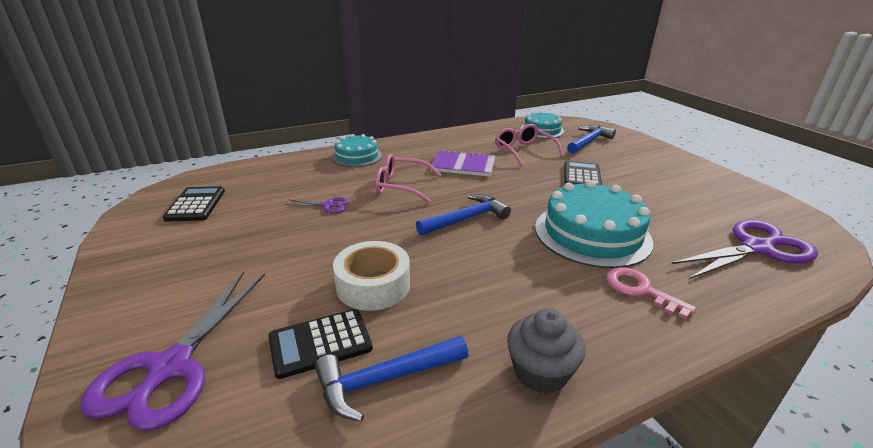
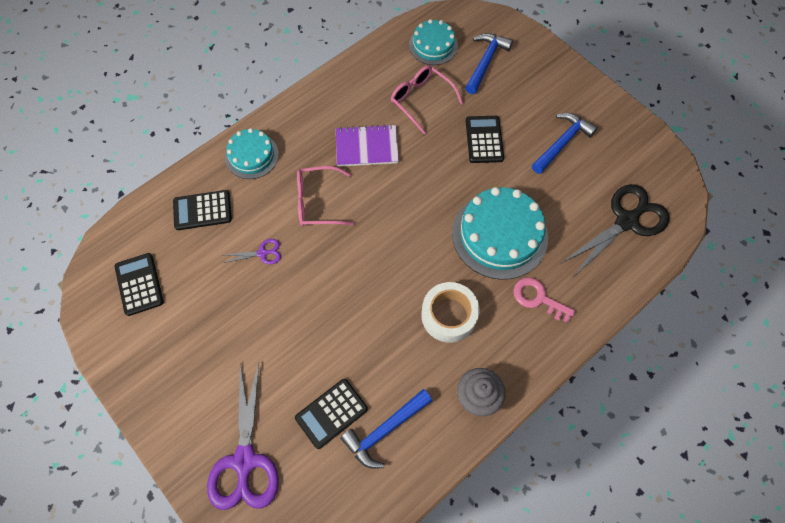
camera: 15 degrees left, 35 degrees up
(292, 175) = (202, 210): none -> black calculator
(373, 285) = (344, 347): white tape -> white tape (449, 315)
(466, 219) = (392, 241): blue hammer -> blue hammer (562, 143)
(756, 248) = (626, 221): purple scissors -> black scissors

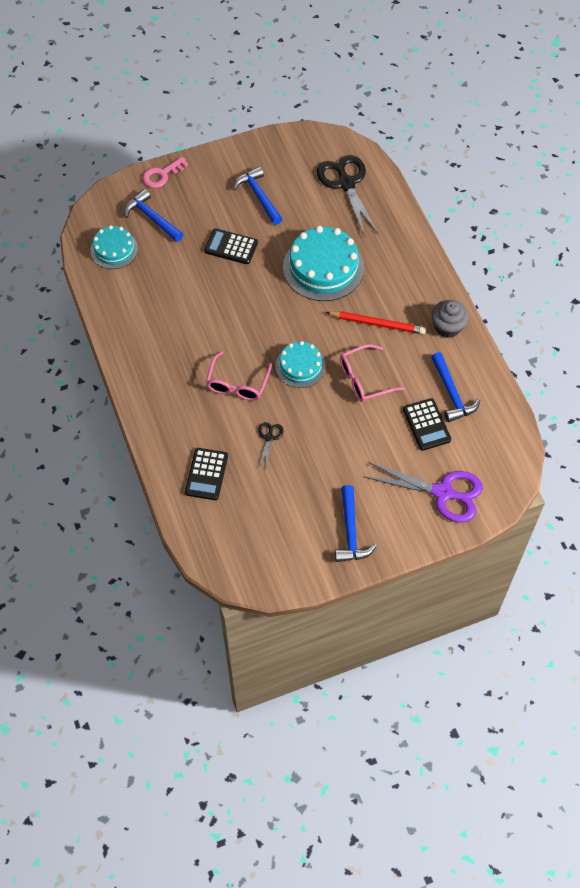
camera: 70 degrees left, 5 degrees down
(139, 284) = (260, 539): black calculator -> none
(168, 372) = (351, 532): none -> blue hammer
(252, 156) = (166, 422): turquoise cake -> turquoise cake (300, 366)
(262, 253) = (269, 438): purple scissors -> black scissors
(366, 147) = (198, 332): purple notebook -> none
(421, 100) = (169, 277): pink glasses -> pink glasses (364, 379)
(449, 315) = (377, 324): white tape -> red pencil
(538, 298) = (386, 262): pink key -> pink key (161, 175)

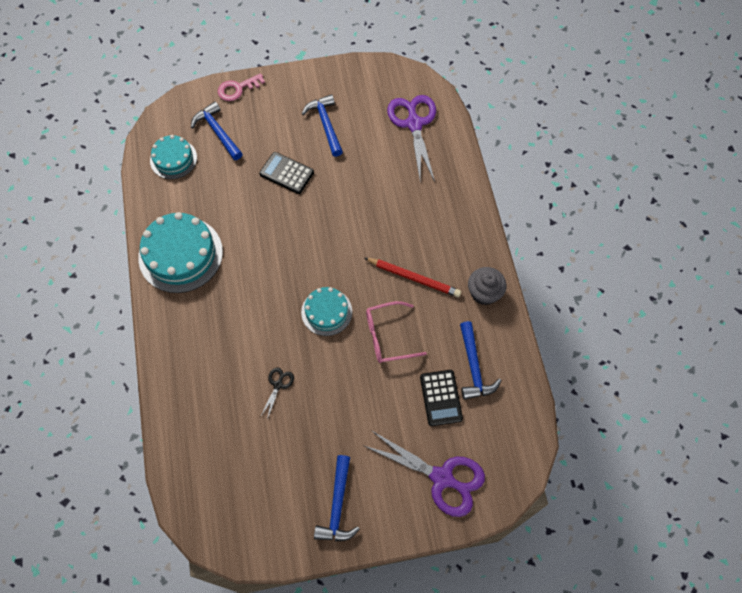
camera: 10 degrees right, 5 degrees up
(206, 474) = (206, 415): black calculator -> none
(237, 384) = (260, 321): pink glasses -> none
(323, 267) = (372, 209): turquoise cake -> turquoise cake (180, 254)
(346, 184) = (414, 124): black scissors -> purple scissors

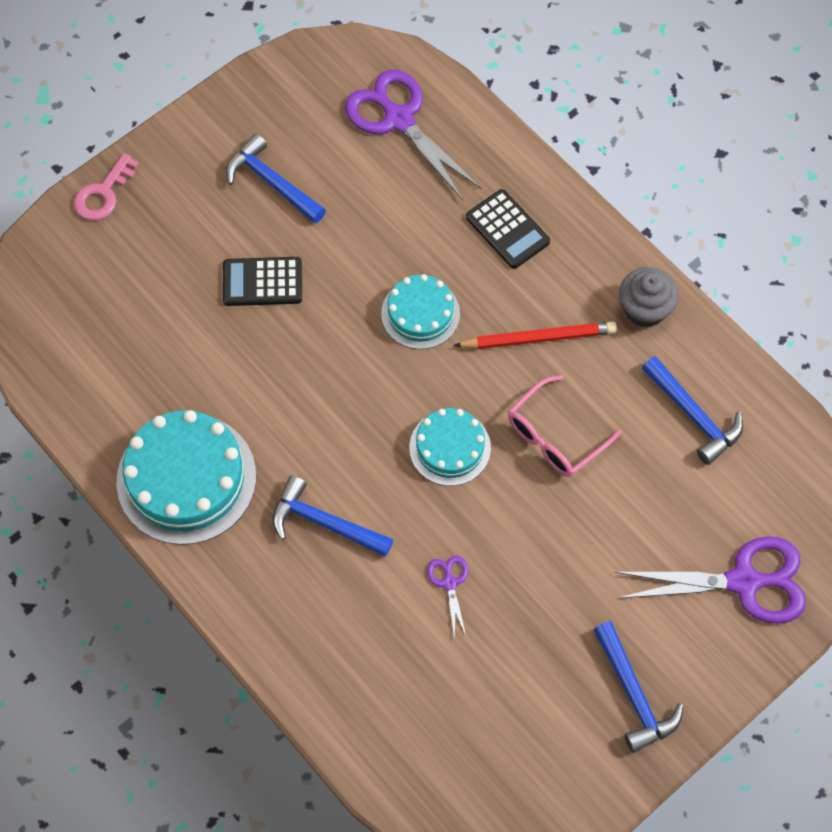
camera: 30 degrees left, 0 degrees up
(173, 159) = (78, 346): turquoise cake -> turquoise cake (420, 313)
(217, 132) = (117, 272): blue hammer -> blue hammer (324, 523)
(278, 385) = (449, 583): black scissors -> purple scissors
(441, 398) = (676, 479): black calculator -> black calculator (507, 229)

